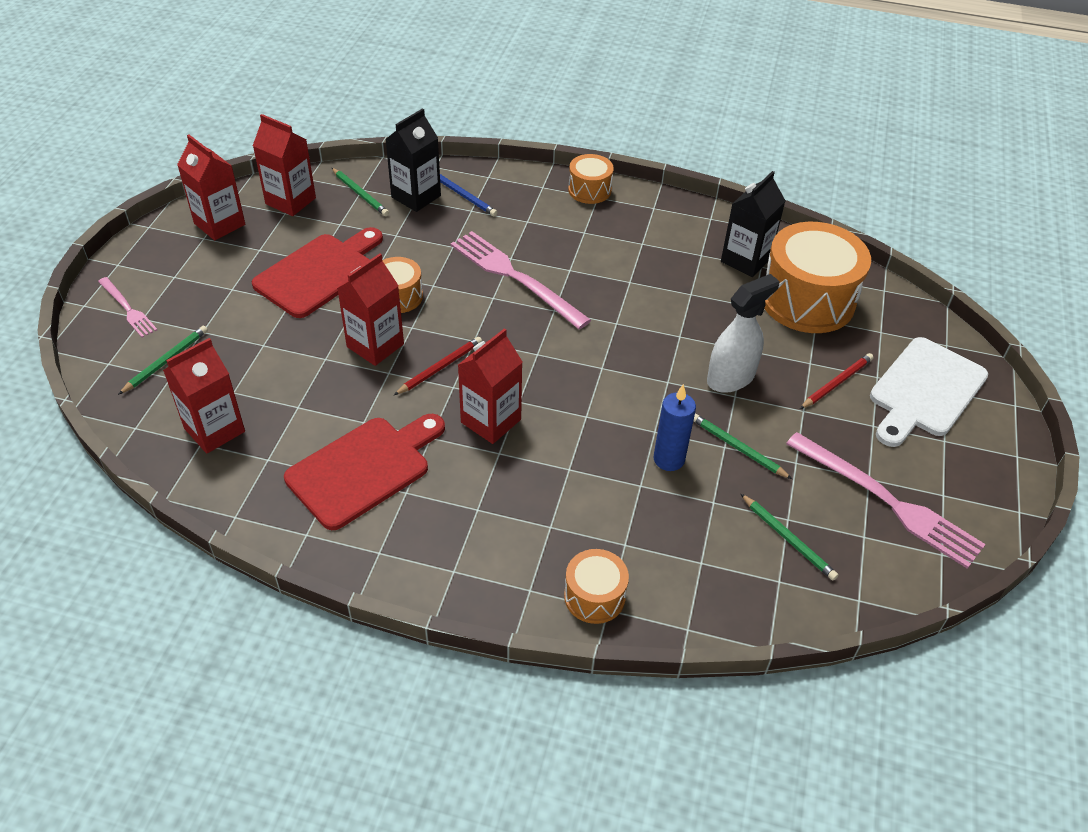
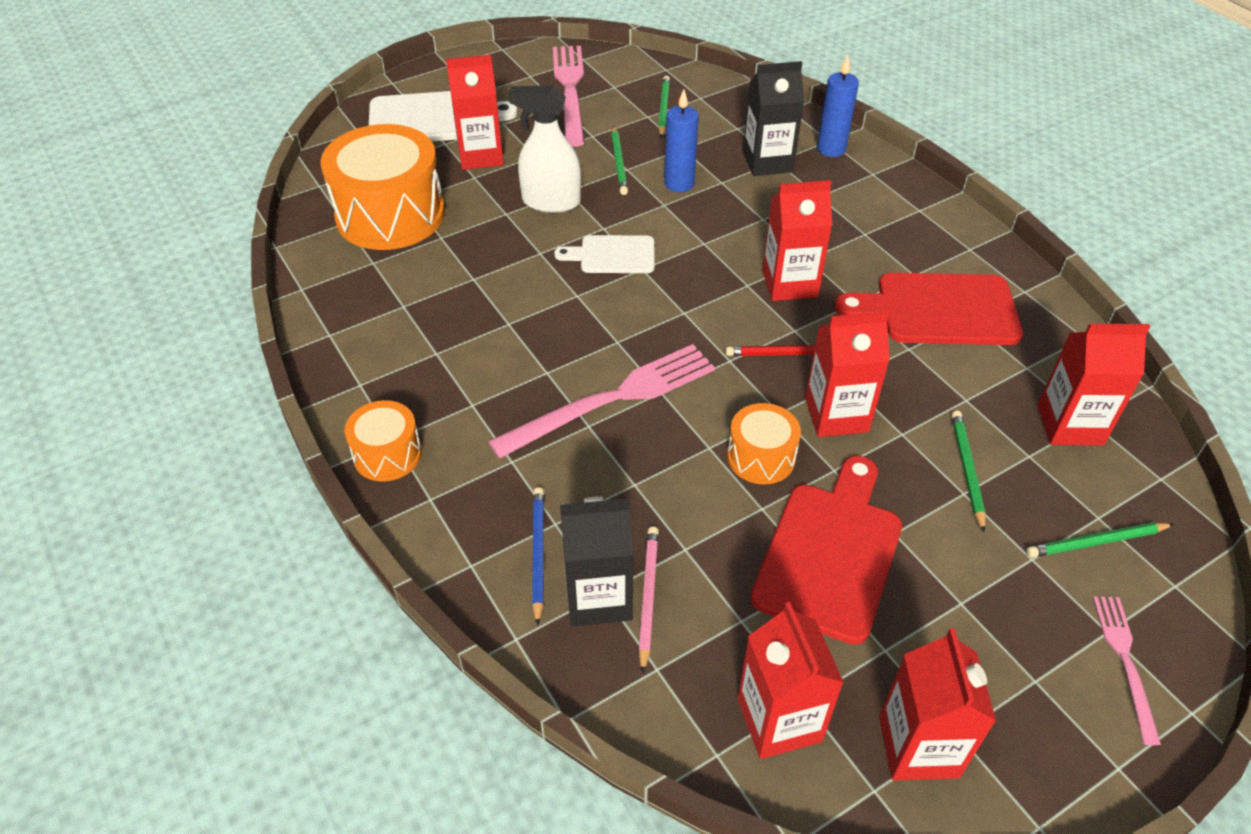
camera: 135 degrees left, 0 degrees up
(319, 273) = (830, 553): red cutting board -> red cutting board turned 120 degrees clockwise
(360, 194) = (667, 659): green pencil -> green pencil (966, 470)
(393, 208) = (647, 597): none -> pink pencil
(515, 277) = (612, 399): pink fork -> pink fork turned 120 degrees counterclockwise
(594, 596) = (831, 149): orange drum -> blue candle
(633, 364) = (612, 255): none -> white cutting board
(745, 260) = (375, 275): black carton -> black carton (767, 162)
(836, 383) = (480, 156): red pencil -> red carton

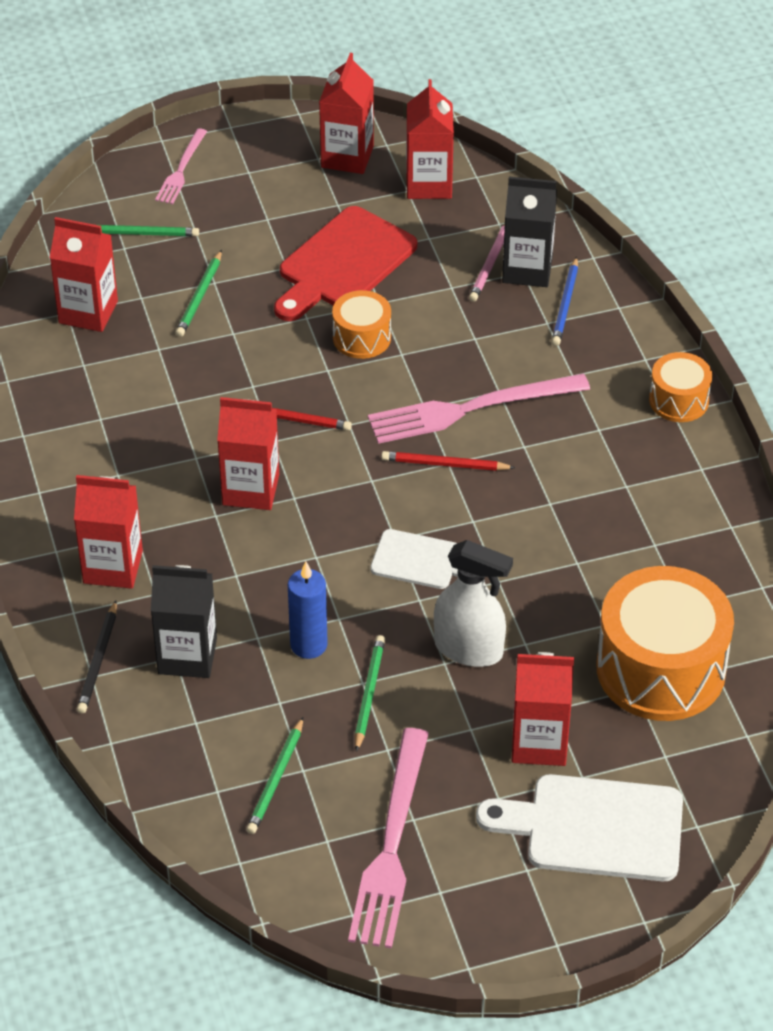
camera: 165 degrees left, 0 degrees up
(620, 339) = (445, 464): none -> red pencil
(831, 149) = (98, 660): blue candle -> black pencil
(836, 415) = (279, 357): red carton -> red carton (113, 567)
(938, 310) = (122, 432): red cutting board -> none

